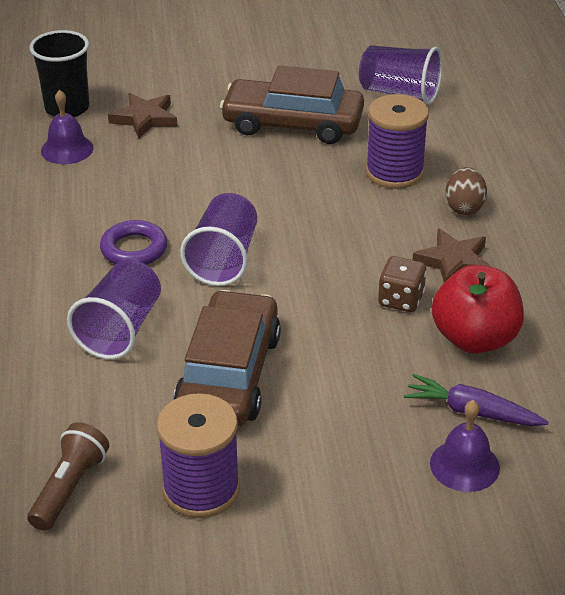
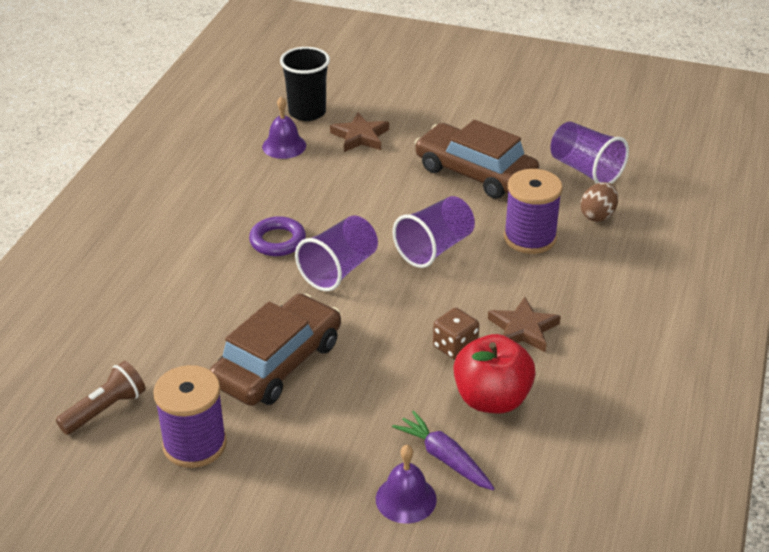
camera: 25 degrees right, 0 degrees up
(120, 329) = (223, 301): purple cup -> purple cup (435, 248)
(464, 207) = (567, 285): brown egg -> brown egg (598, 215)

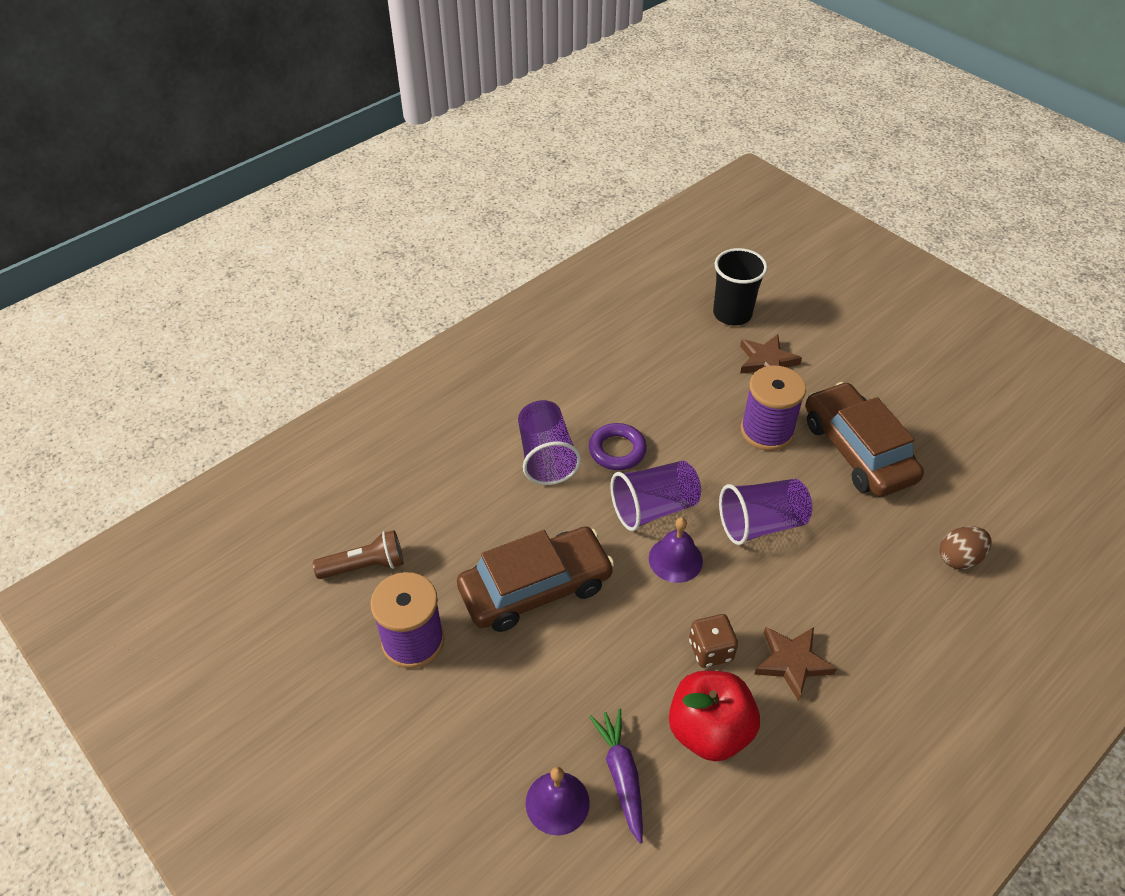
camera: 30 degrees right, 10 degrees up
(284, 146) = (687, 344): purple bell -> purple bell (675, 559)
(530, 238) = (867, 554): purple spool -> purple spool (767, 431)
(585, 170) = (980, 495): purple cup -> purple cup (546, 456)

